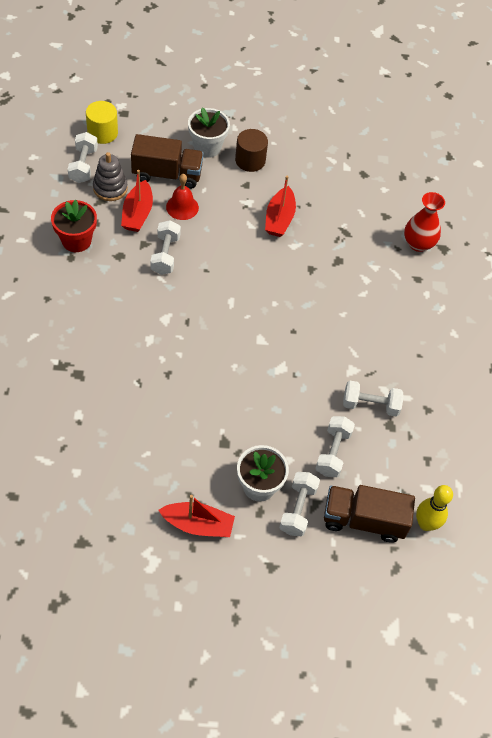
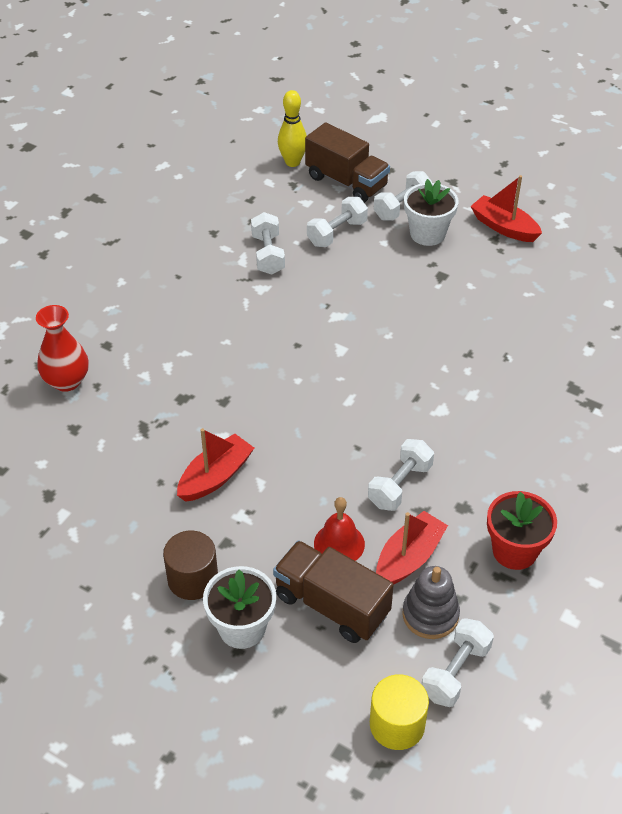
camera: 145 degrees left, 10 degrees down
(370, 405) = (268, 254): white dumbbell -> white dumbbell turned 45 degrees clockwise

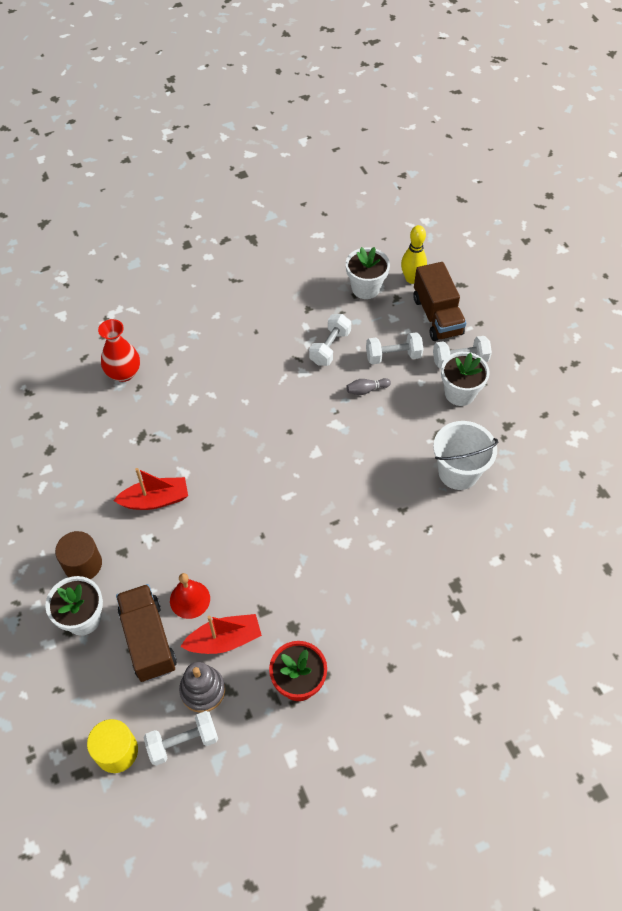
camera: 35 degrees right, 10 degrees up
(255, 189) = (365, 288): none -> white flower pot
(338, 273) = (366, 390): none -> grey bowling pin
(400, 485) = (265, 582): white dumbbell -> none
(488, 297) = (458, 472): none -> white bucket
(504, 227) = (524, 419): red boat -> none

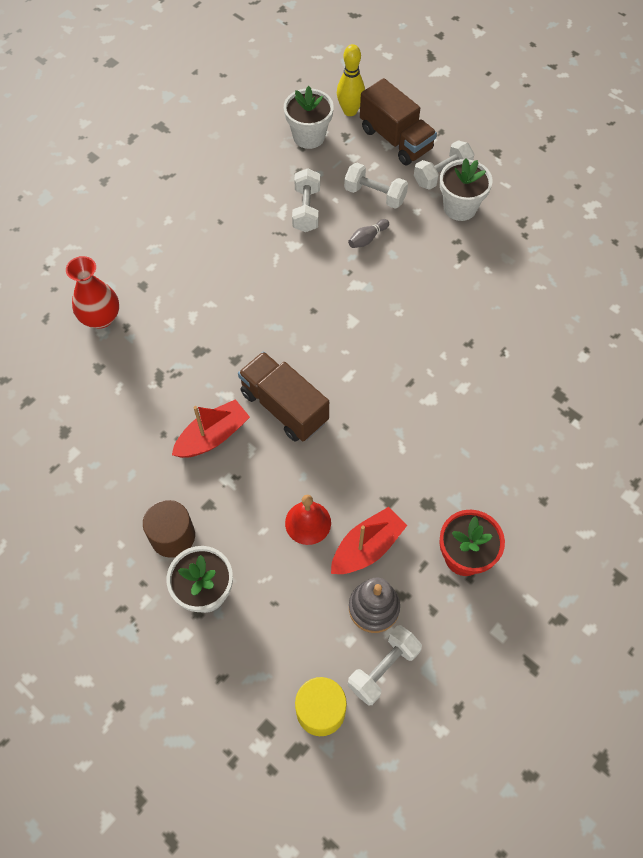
camera: 25 degrees left, 5 degrees up
(148, 640) = (288, 583): brown truck -> brown truck (284, 407)
(393, 356) = (375, 195): white dumbbell -> white dumbbell turned 60 degrees clockwise
(458, 472) = (501, 285): white bucket -> none

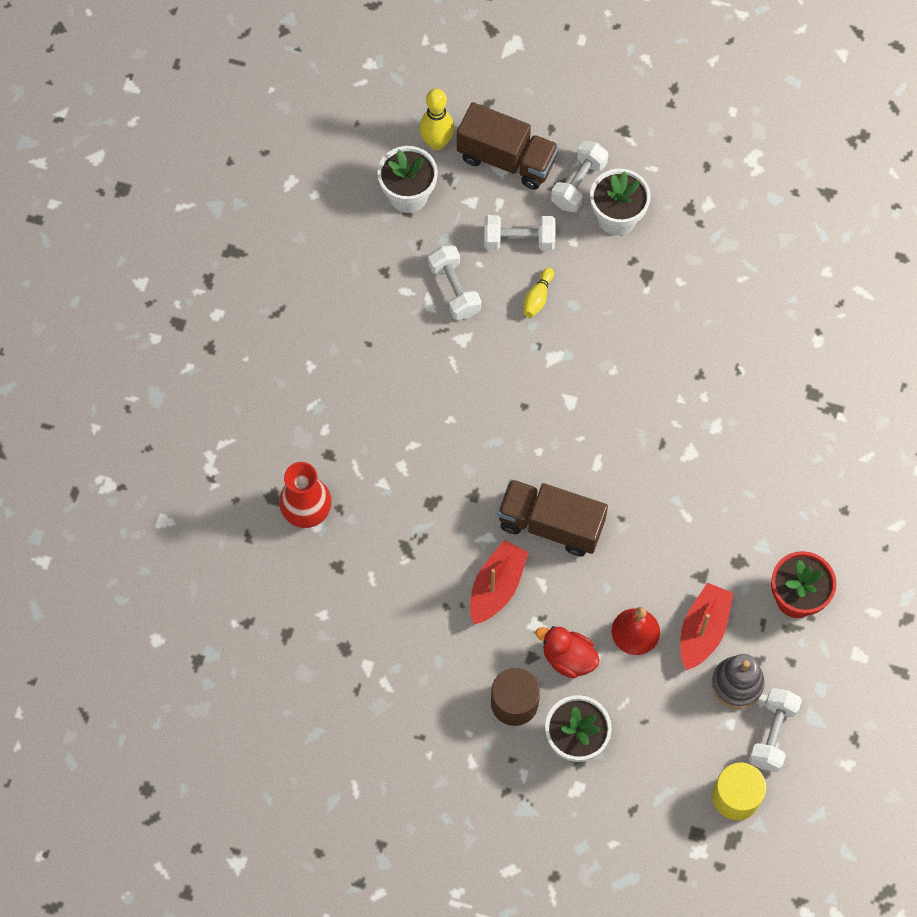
camera: 25 degrees left, 5 degrees up
(238, 519) = (568, 658): none -> red duck
(367, 239) = (537, 298): grey bowling pin -> yellow bowling pin

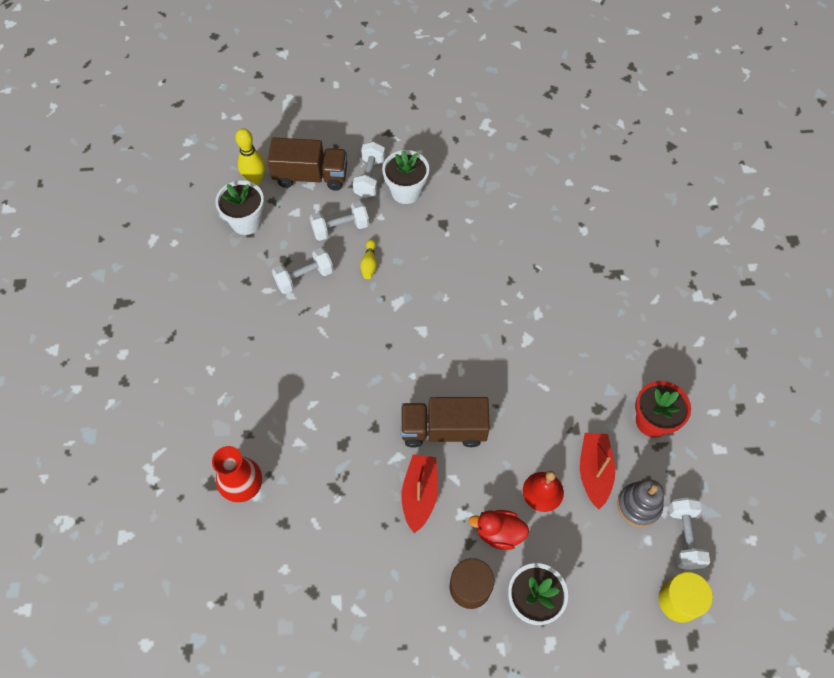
camera: 20 degrees left, 5 degrees down
(454, 290) = (304, 277): white dumbbell -> white dumbbell turned 75 degrees counterclockwise

